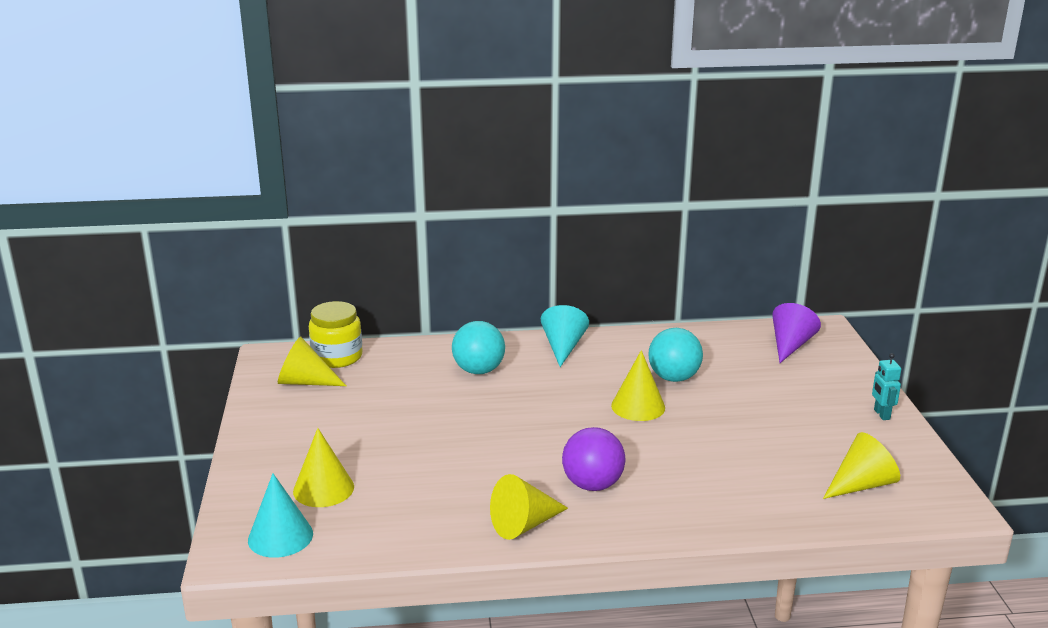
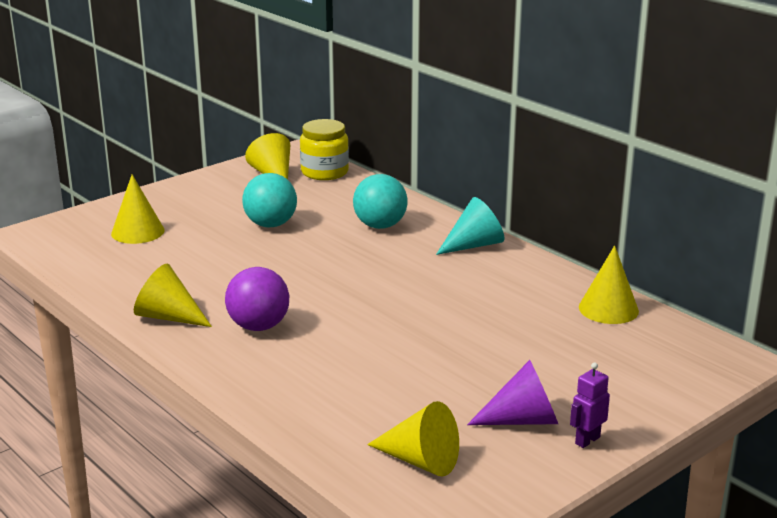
camera: 55 degrees right, 0 degrees up
(280, 536) = (65, 239): turquoise cone -> none
(638, 406) = (416, 308): yellow cone -> yellow cone (608, 309)
(673, 378) = (494, 309): turquoise ball -> turquoise ball (270, 224)
(790, 345) = (662, 350): purple cone -> purple cone (523, 420)
(881, 414) = (587, 440): turquoise robot -> purple robot

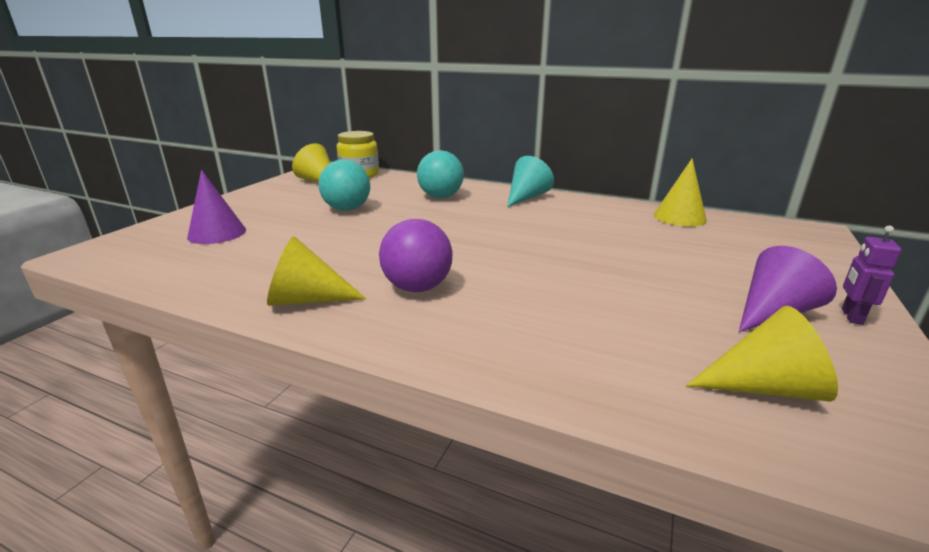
camera: 25 degrees left, 0 degrees up
(138, 232) = (217, 233): yellow cone -> purple cone

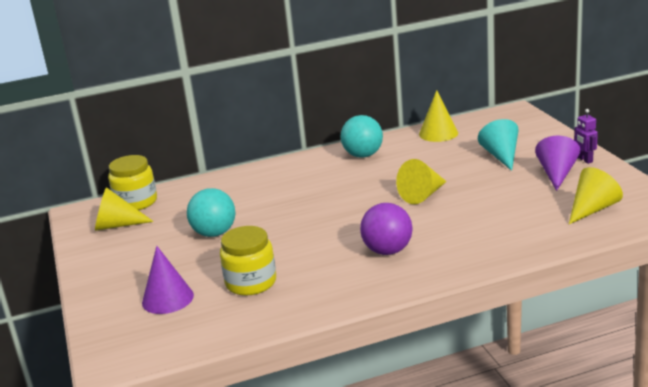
camera: 40 degrees left, 0 degrees up
(276, 252) = (251, 283): none -> yellow jar
(307, 299) = (346, 290): yellow cone -> yellow cone (423, 195)
(440, 197) = (259, 190): turquoise ball -> turquoise ball (363, 155)
(526, 197) = (320, 161): turquoise cone -> turquoise cone (501, 156)

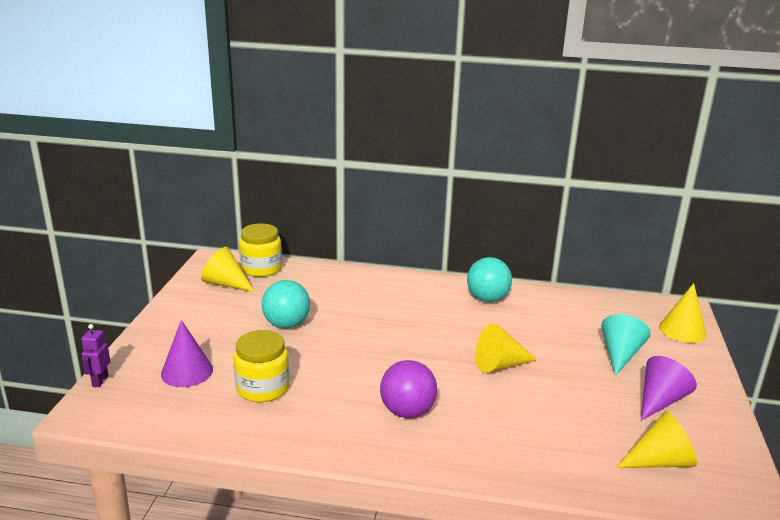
camera: 25 degrees right, 0 degrees up
(438, 133) = (581, 304): yellow cone -> yellow cone (682, 330)
(585, 160) = (707, 397): purple robot -> purple robot (100, 381)

